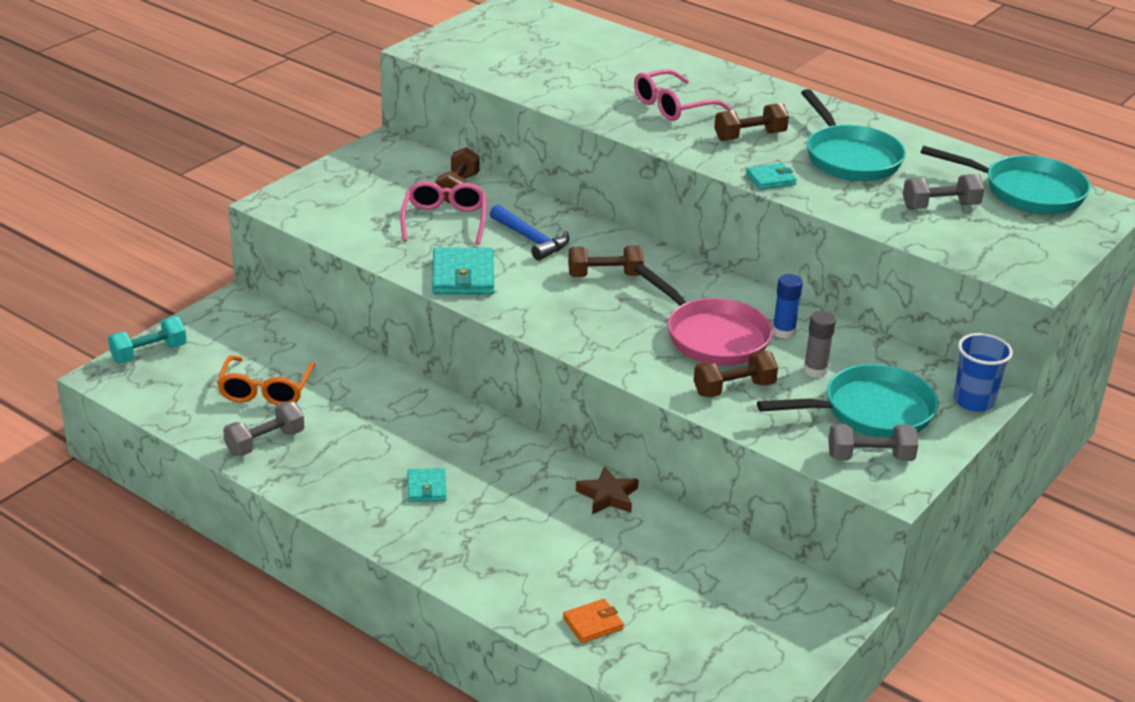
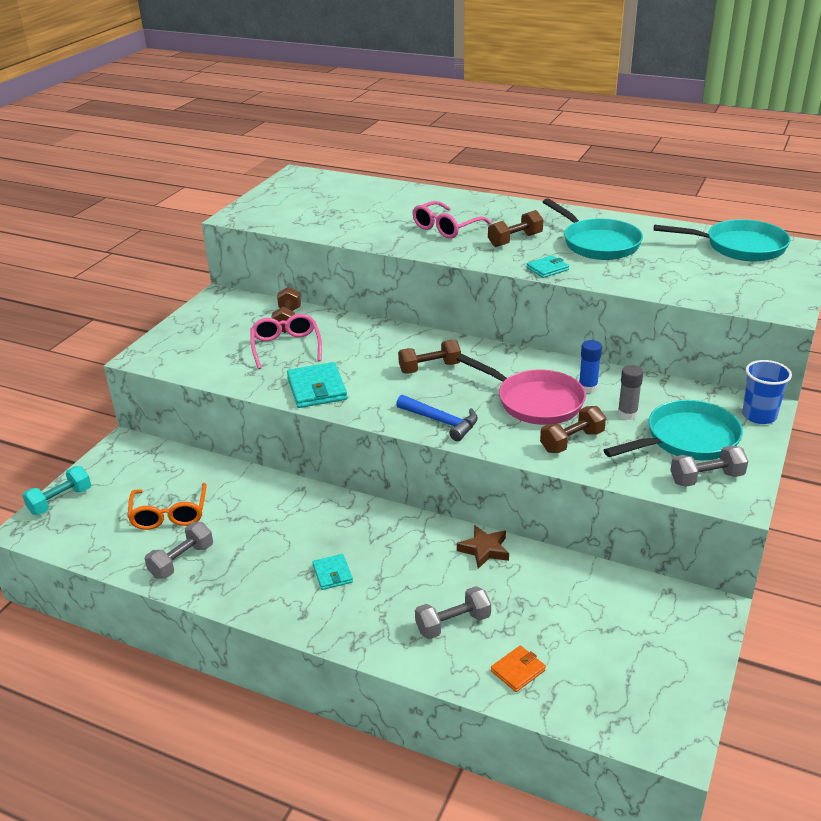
camera: 10 degrees left, 0 degrees up
(531, 240) = (360, 350): blue hammer -> blue hammer (441, 422)
(940, 206) = (684, 268): grey dumbbell -> grey dumbbell (453, 624)

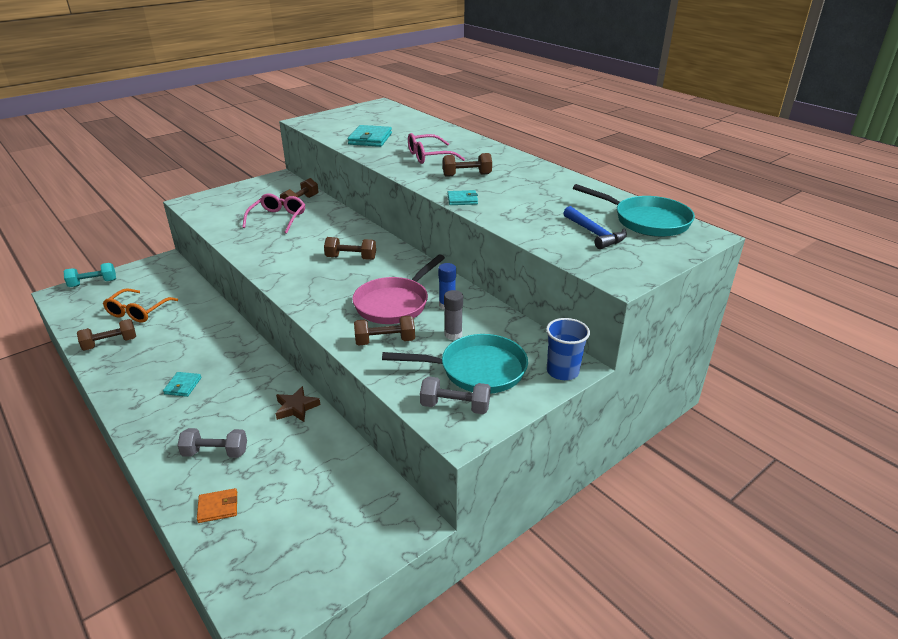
camera: 25 degrees right, 0 degrees up
(182, 561) = (110, 343): grey dumbbell -> brown dumbbell
(317, 389) = (261, 250): turquoise wallet -> turquoise wallet (370, 139)
(441, 422) = (312, 297): blue hammer -> blue hammer (595, 234)
(535, 402) = (394, 303): pink pan -> pink pan turned 60 degrees clockwise
(597, 244) = (527, 191): turquoise pan -> none

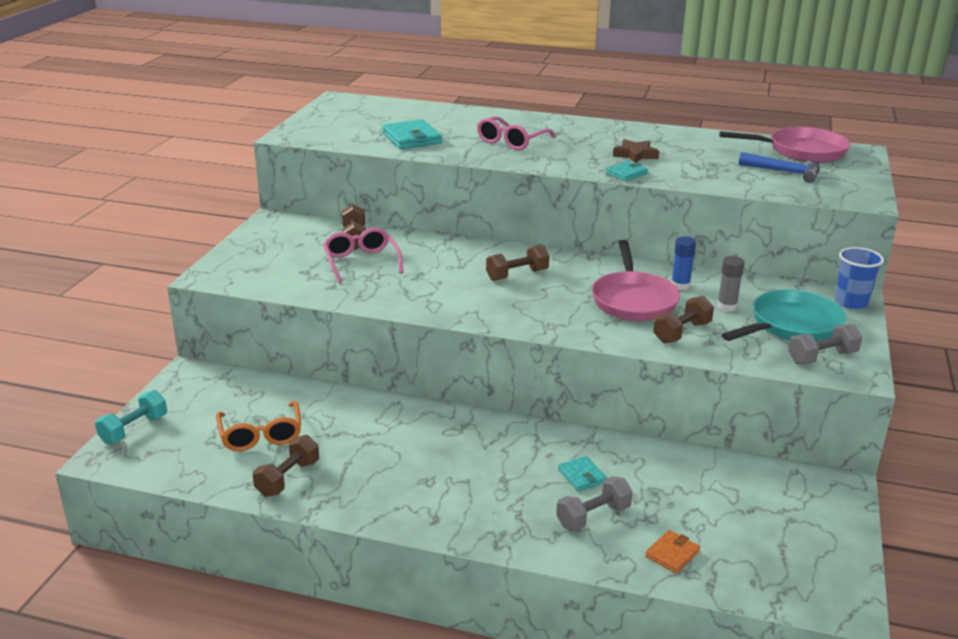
camera: 35 degrees left, 5 degrees down
(183, 386) = (454, 479): turquoise wallet -> turquoise wallet (582, 476)
(296, 407) = (603, 447): brown star -> brown star (635, 155)
(467, 175) = (584, 150): brown dumbbell -> none
(646, 221) = (801, 151): turquoise pan -> pink pan

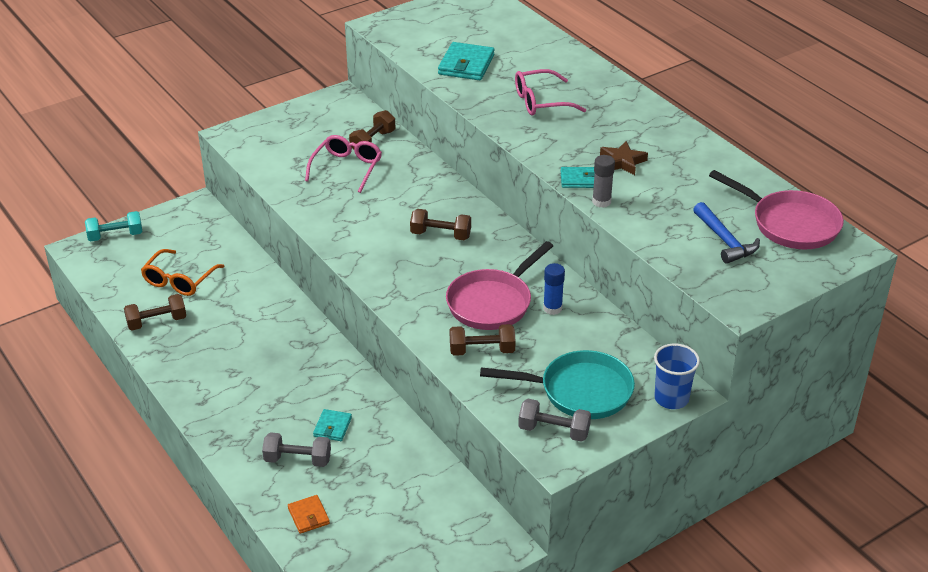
camera: 40 degrees right, 10 degrees up
(672, 554) = (308, 516): orange wallet -> orange wallet turned 75 degrees clockwise
(726, 306) = (557, 347): grey glue stick -> grey glue stick (601, 202)

